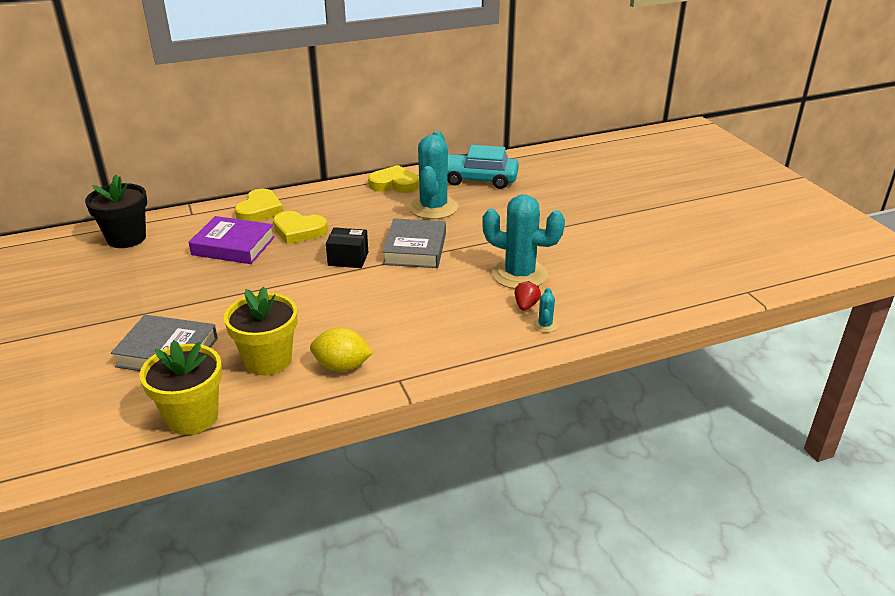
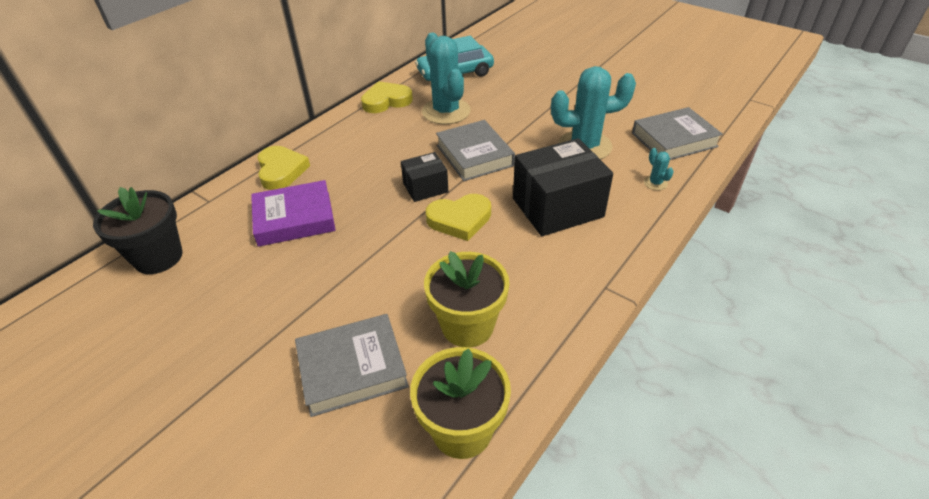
camera: 30 degrees left, 10 degrees up
(299, 231) = (346, 178): yellow heart -> yellow heart (459, 220)
(342, 367) = (543, 298): yellow lemon -> none
(434, 311) = (557, 207): none -> black box
(526, 305) = (621, 172): red strawberry -> none
(612, 298) = (674, 140): none -> grey book

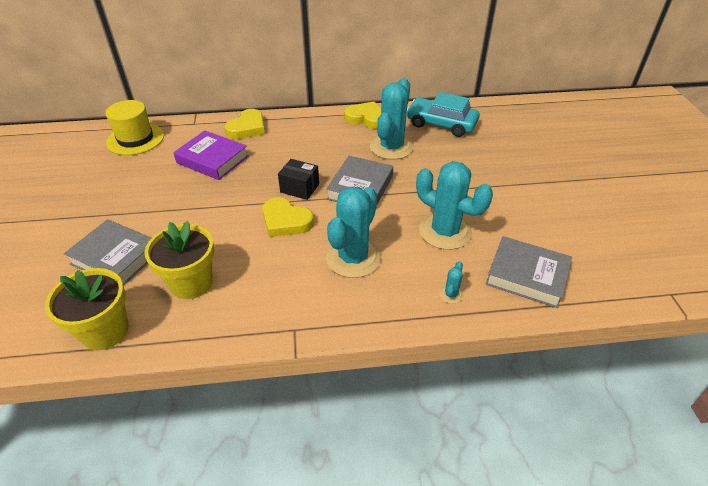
camera: 45 degrees right, 0 degrees up
(158, 257) = (135, 139): black flower pot -> yellow hat
(557, 207) = (353, 258): black box -> turquoise cactus

